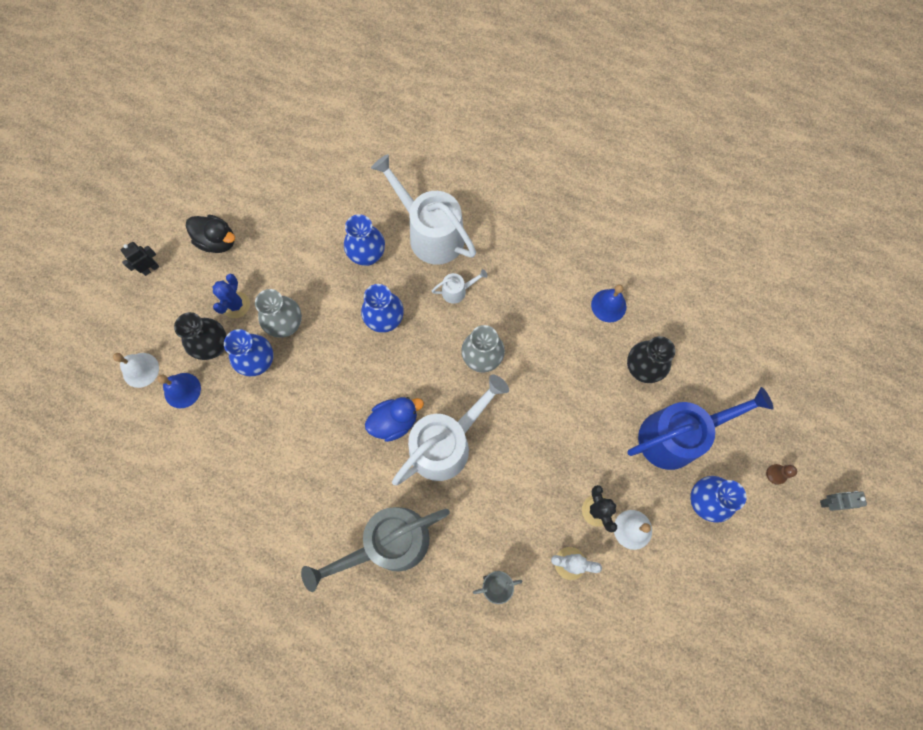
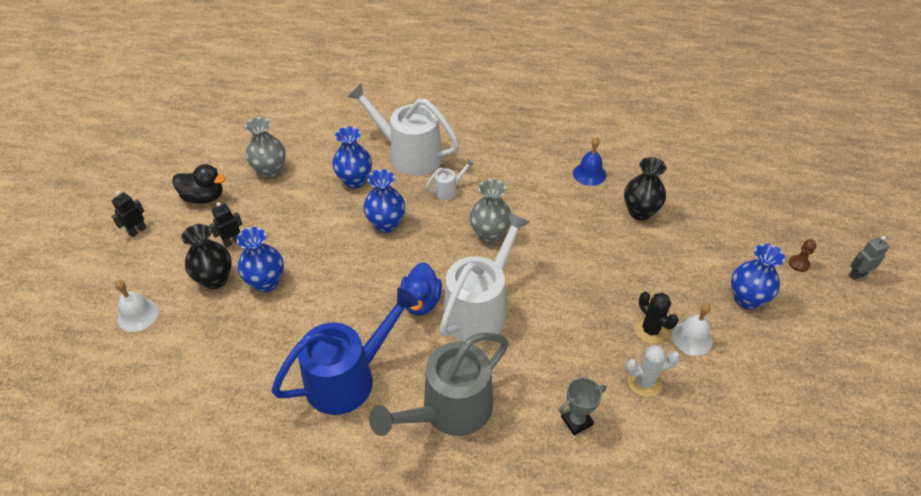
camera: 15 degrees left, 25 degrees down
(182, 390) = (188, 323): blue bell -> none
(236, 305) = (232, 242): blue cactus -> black robot
(286, 325) = (288, 247): grey vase -> grey vase (270, 171)
(394, 421) = (421, 302): blue duck -> blue duck turned 135 degrees clockwise
(676, 436) = (695, 255): blue watering can -> blue watering can (348, 378)

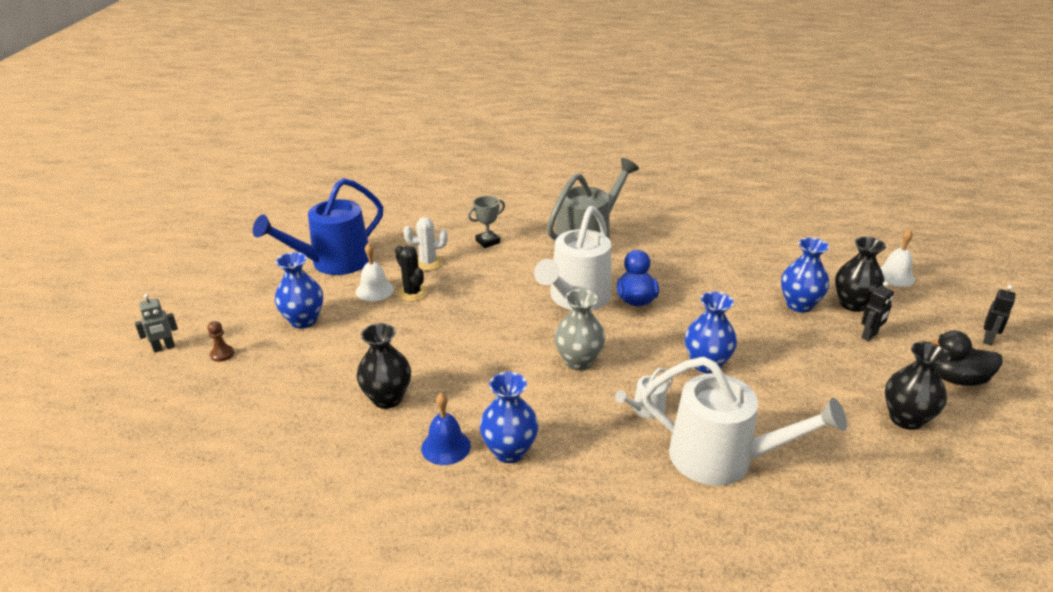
camera: 175 degrees right, 15 degrees down
(270, 171) = (906, 419): grey vase -> black vase
(348, 378) = (676, 252): blue watering can -> blue watering can (334, 262)
(355, 180) = (779, 414): blue vase -> blue vase (509, 451)

